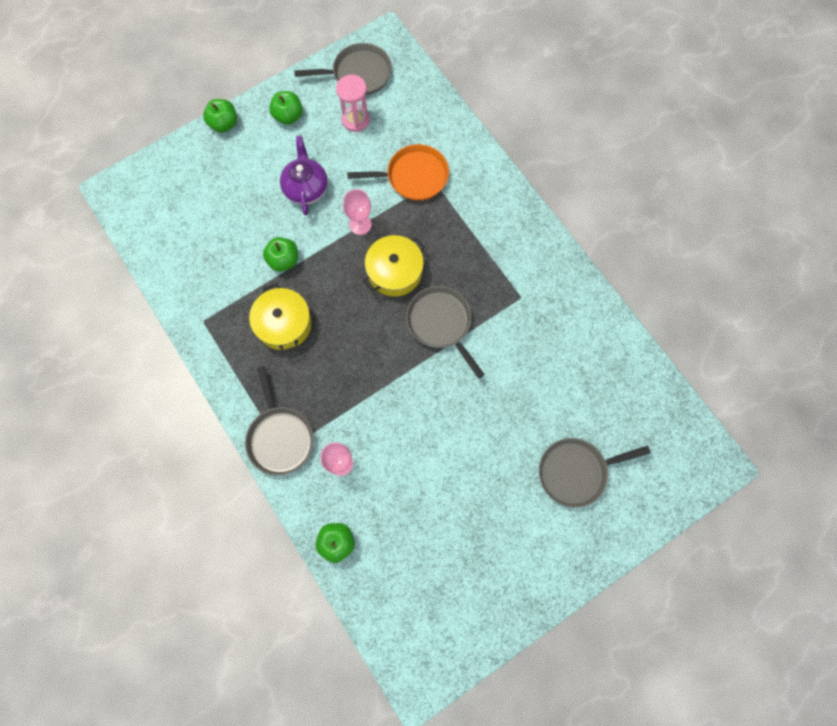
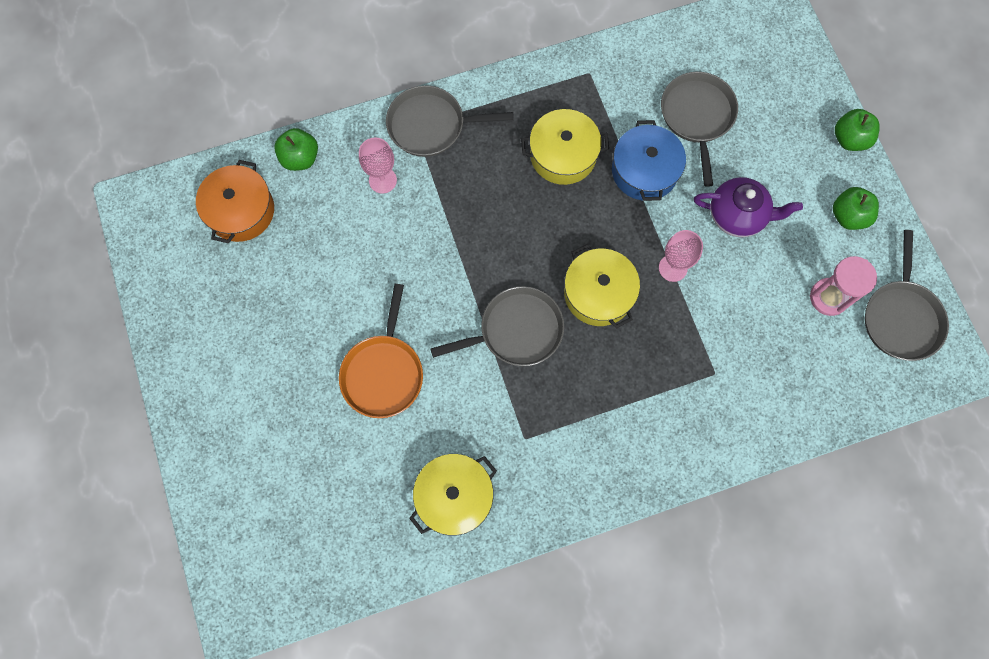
camera: 105 degrees right, 0 degrees up
(284, 260) = (644, 171): green apple -> blue pot
(399, 578) = (241, 211): none -> orange pot
(413, 176) = (728, 350): orange pan -> orange pan (383, 373)
(575, 472) = (288, 436): grey pan -> grey pan (697, 116)
(578, 335) = (454, 496): none -> yellow pot

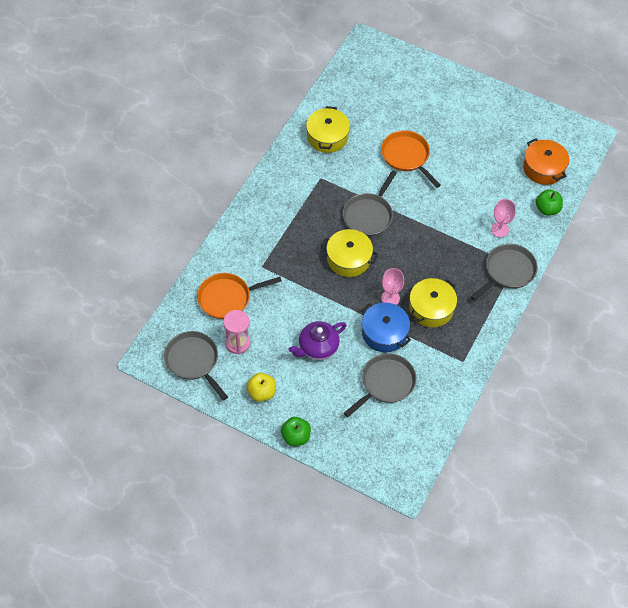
camera: 135 degrees right, 15 degrees down
(673, 268) = (325, 297): pink goblet -> pink goblet (390, 298)
(697, 116) = (386, 383): grey pan -> grey pan turned 90 degrees counterclockwise
(795, 366) = (227, 298): none -> orange pan
(848, 216) = (261, 392): green apple -> yellow apple

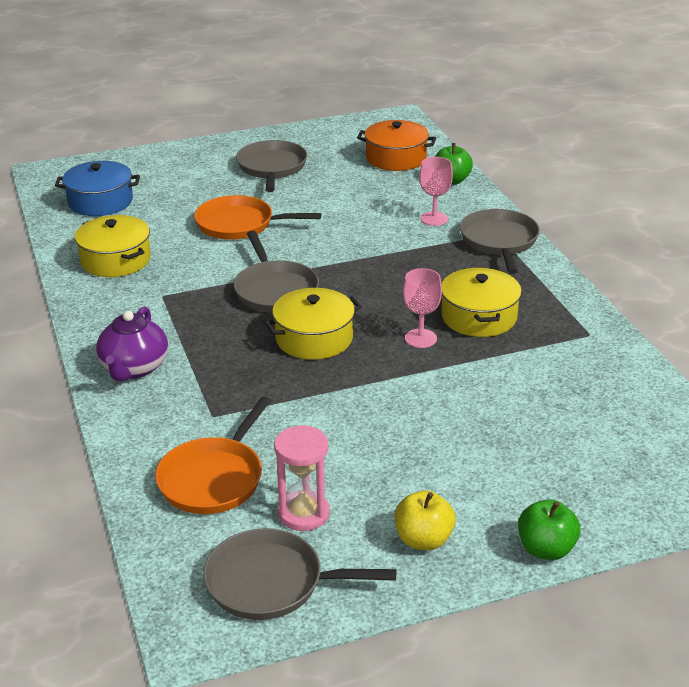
camera: 45 degrees left, 25 degrees down
(317, 348) = (416, 440): purple teapot -> purple teapot (134, 368)
(384, 333) = (468, 371): blue pot -> blue pot (100, 202)
(386, 383) = (550, 412): grey pan -> grey pan (272, 167)

